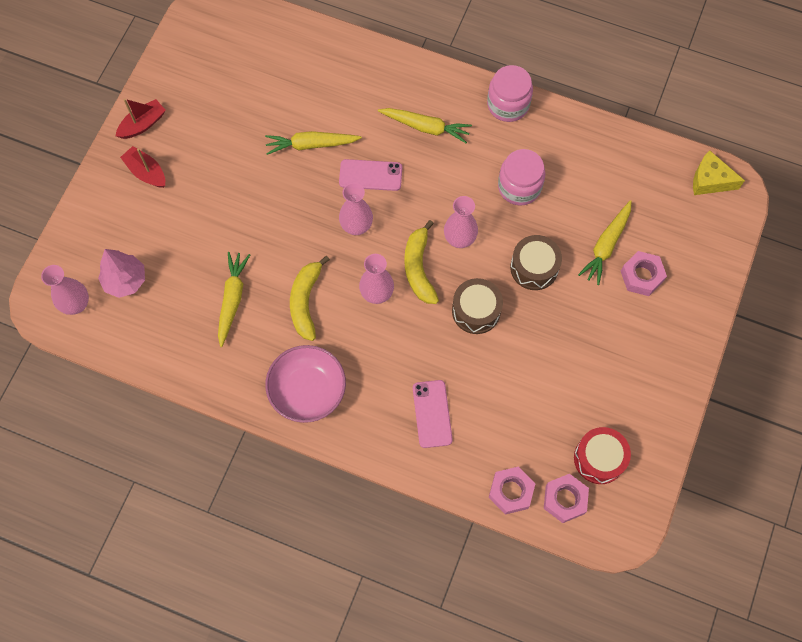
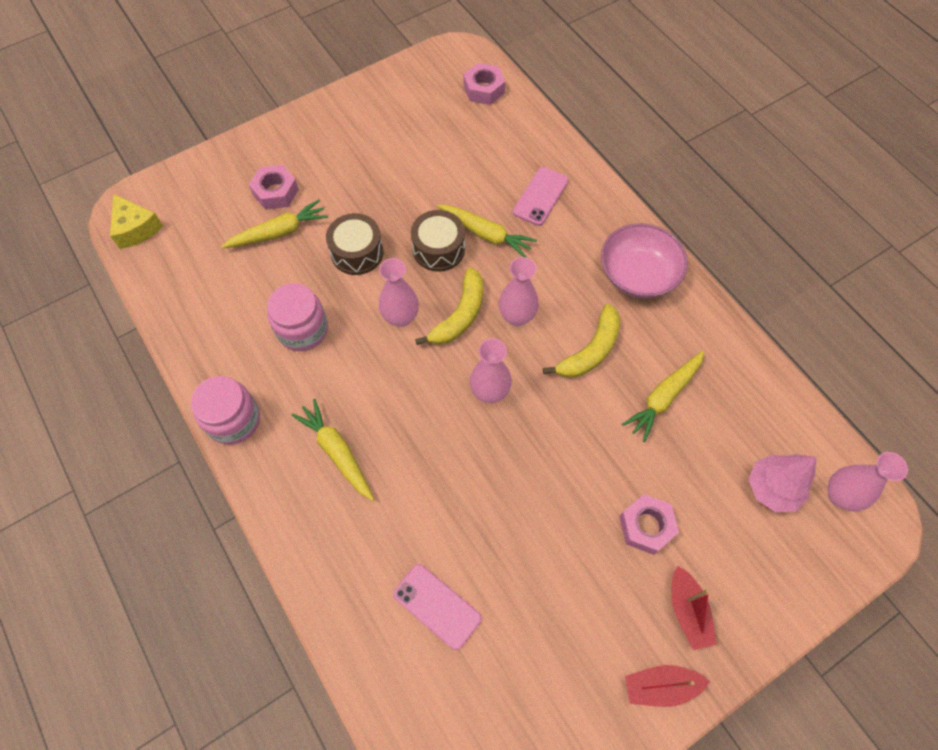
camera: 145 degrees left, 5 degrees down
(311, 145) = (473, 515): yellow carrot -> yellow carrot (486, 234)
(370, 175) = (436, 436): pink phone -> pink phone (437, 606)
(511, 492) = (520, 115): pink nut -> pink nut (646, 526)
(599, 459) = (435, 98): red drum -> none

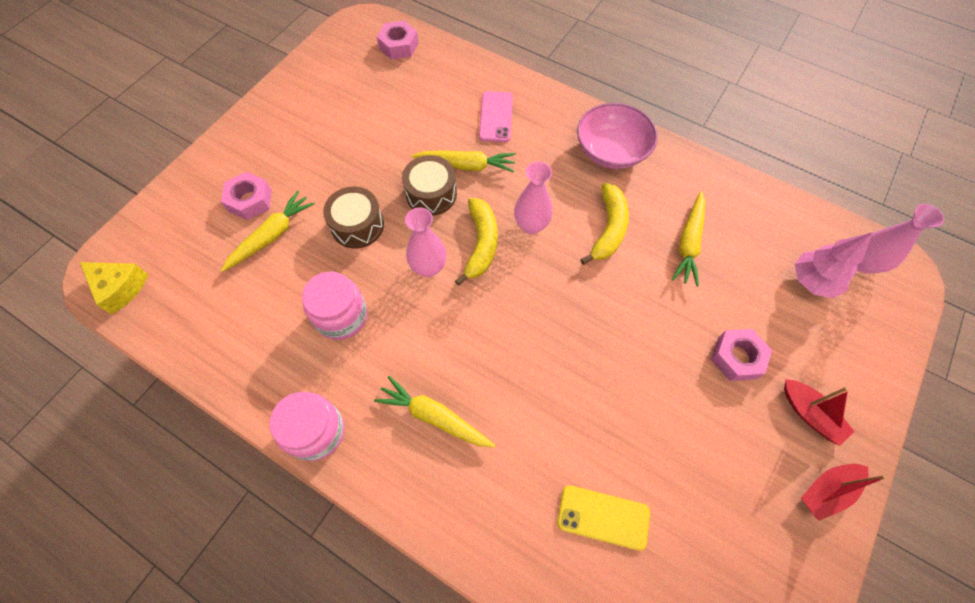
camera: 25 degrees left, 0 degrees up
(437, 606) = (603, 517): pink phone -> yellow phone
(489, 392) = (543, 300): pink vase -> none

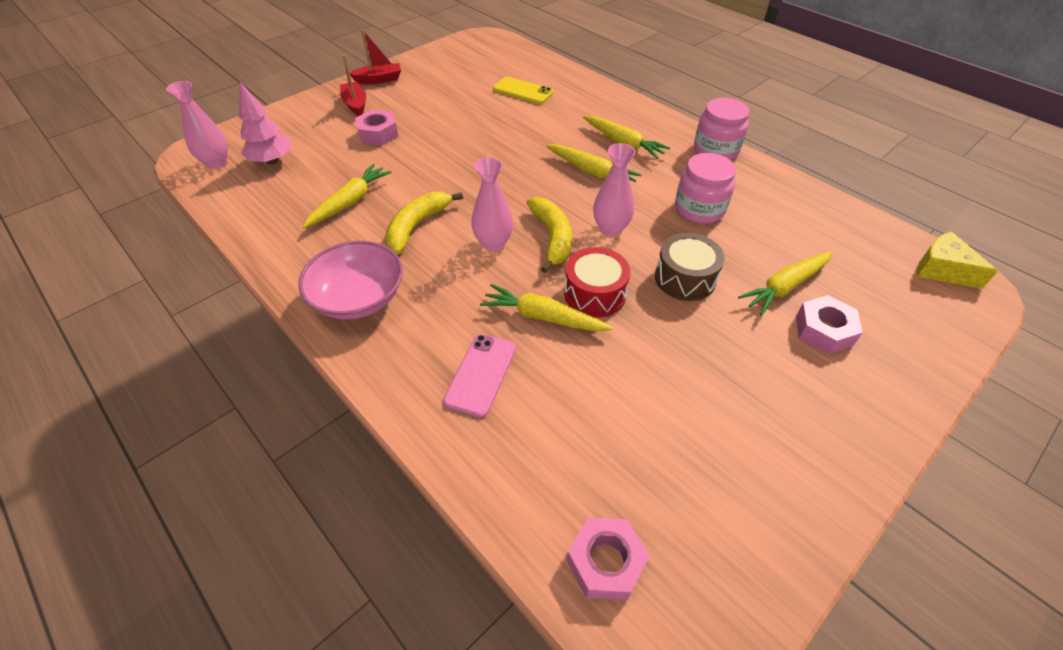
camera: 165 degrees left, 15 degrees down
(431, 194) = (594, 294): brown drum -> red drum
(463, 349) = (591, 172): none -> yellow carrot
(481, 244) = (552, 238): yellow banana -> yellow banana turned 150 degrees clockwise

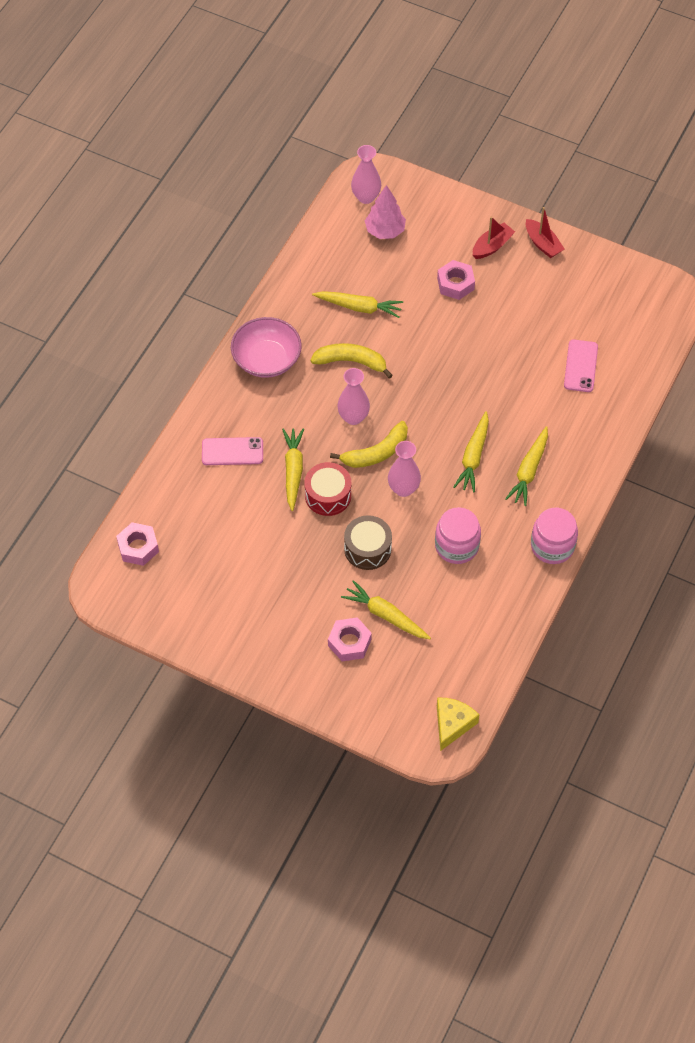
camera: 70 degrees right, 10 degrees up
(523, 91) = (580, 366): yellow phone -> pink phone

